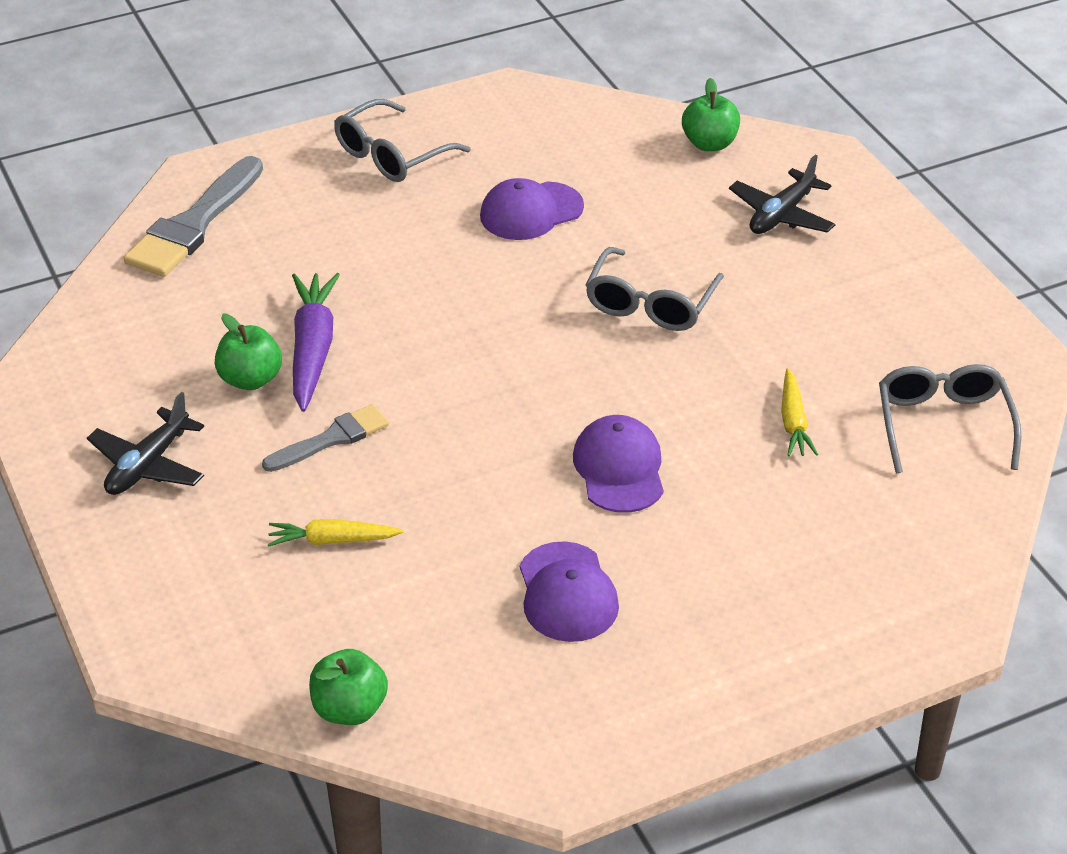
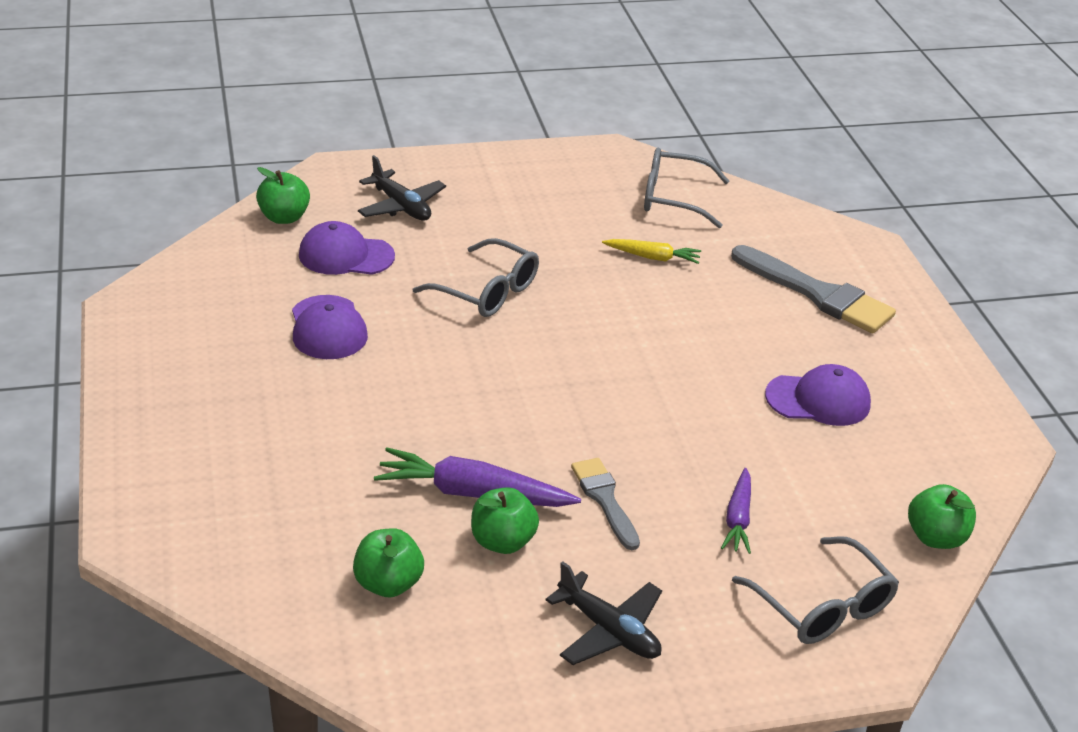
camera: 80 degrees left, 5 degrees down
(177, 320) = (388, 584): none -> green apple
(194, 224) = (226, 552): grey brush -> grey brush (817, 294)
(332, 540) = (738, 518): yellow carrot -> purple carrot
(391, 155) = (187, 395): grey glasses -> grey glasses (823, 606)
(619, 468) = (684, 347): purple cap -> purple cap (346, 255)

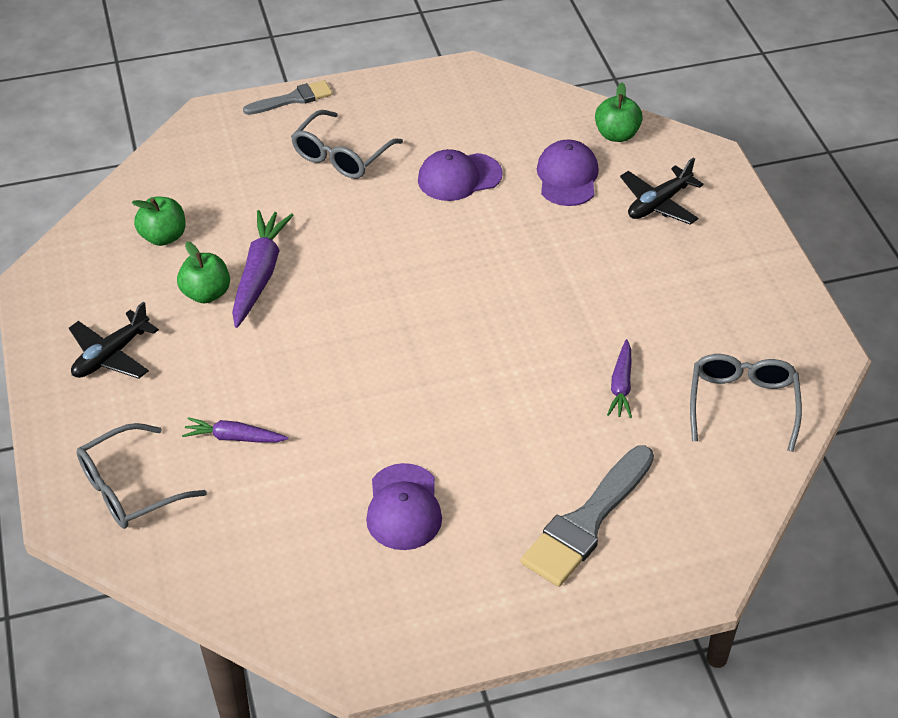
camera: 90 degrees right, 10 degrees up
(487, 291) = (533, 268): grey glasses -> grey glasses (341, 156)
(604, 499) = (255, 352): grey brush -> grey brush (293, 99)
(652, 257) = (621, 385): yellow carrot -> purple carrot
(935, 537) = (211, 581): green apple -> none

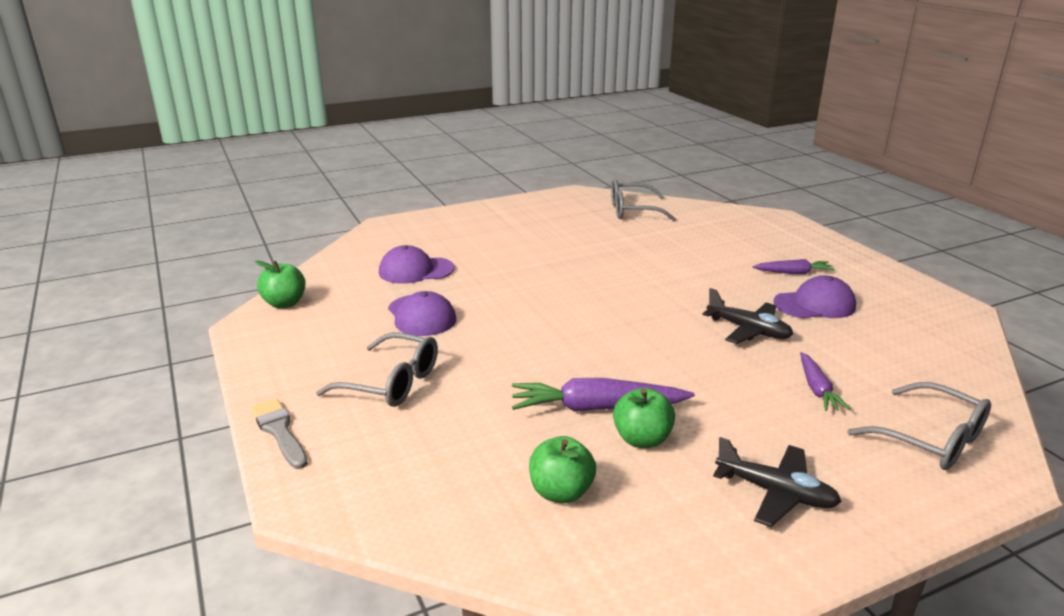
camera: 100 degrees left, 20 degrees down
(587, 521) = (766, 246): grey brush -> none
(616, 135) = (359, 255): green apple -> green apple (284, 303)
(621, 385) = (640, 242): purple carrot -> purple carrot (793, 273)
(658, 203) = (444, 238): black plane -> black plane (748, 330)

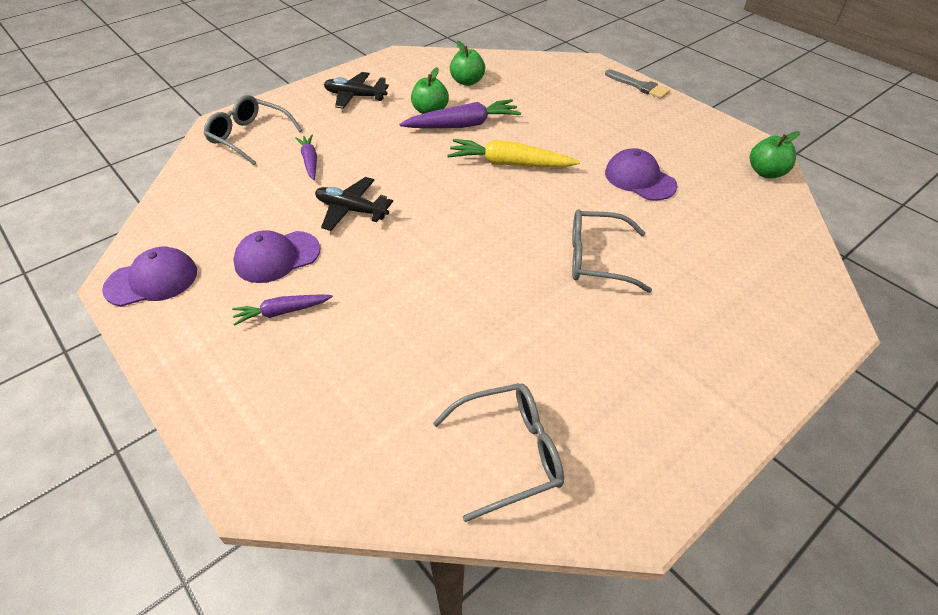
camera: 165 degrees right, 20 degrees up
(392, 383) = (605, 121): grey glasses -> grey glasses (596, 259)
(416, 270) = (701, 236): purple cap -> purple cap (152, 280)
(555, 349) = (509, 164): none -> yellow carrot

